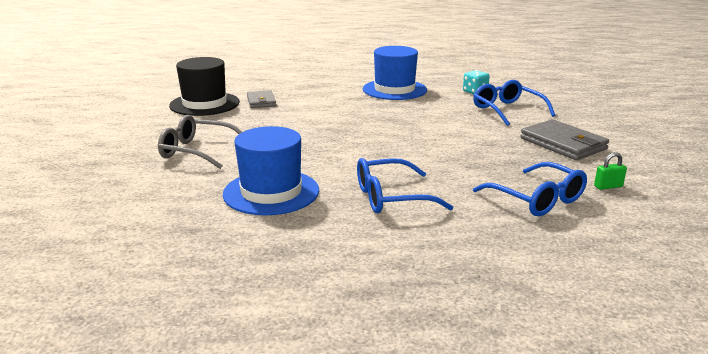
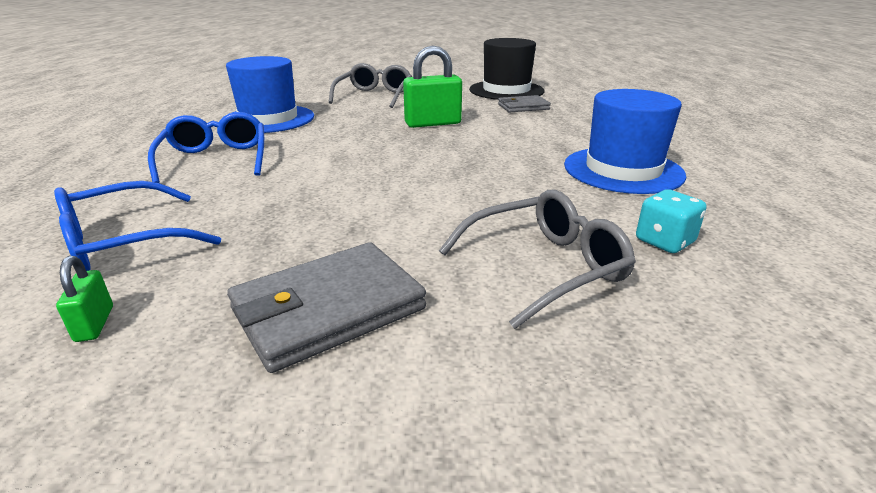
camera: 90 degrees right, 5 degrees up
(300, 128) = (433, 123): none -> green padlock
(507, 110) = (544, 267): blue glasses -> grey glasses

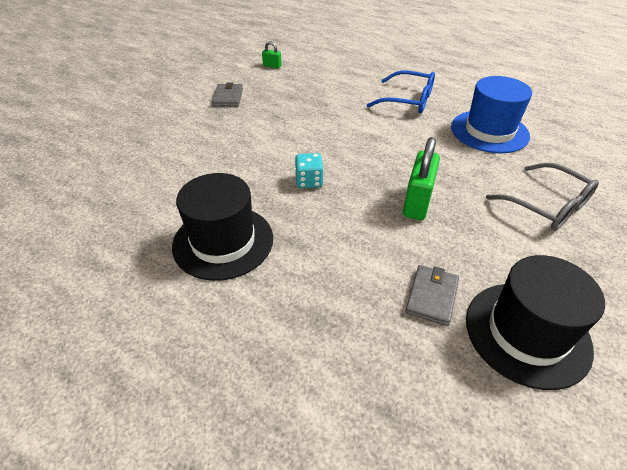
camera: 125 degrees right, 15 degrees up
(124, 242) = (324, 72): blue glasses -> none
(328, 309) = (228, 97): grey wallet -> grey wallet, size x0.61
(544, 267) = (186, 146): grey glasses -> none
(623, 170) = (223, 241): blue hat -> black hat
(664, 241) = (150, 190): turquoise dice -> turquoise dice (309, 181)

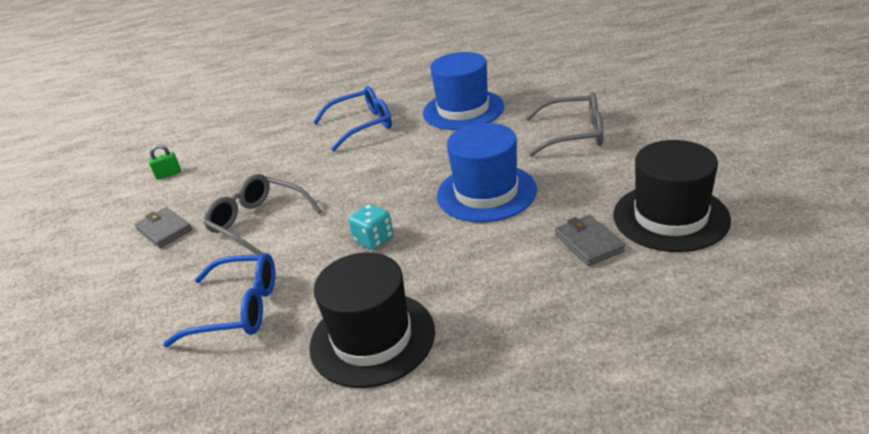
camera: 40 degrees left, 10 degrees down
(195, 168) = (238, 309): none -> blue glasses
(271, 125) = (258, 222): none -> grey glasses
(417, 202) = (486, 192): green padlock -> blue hat

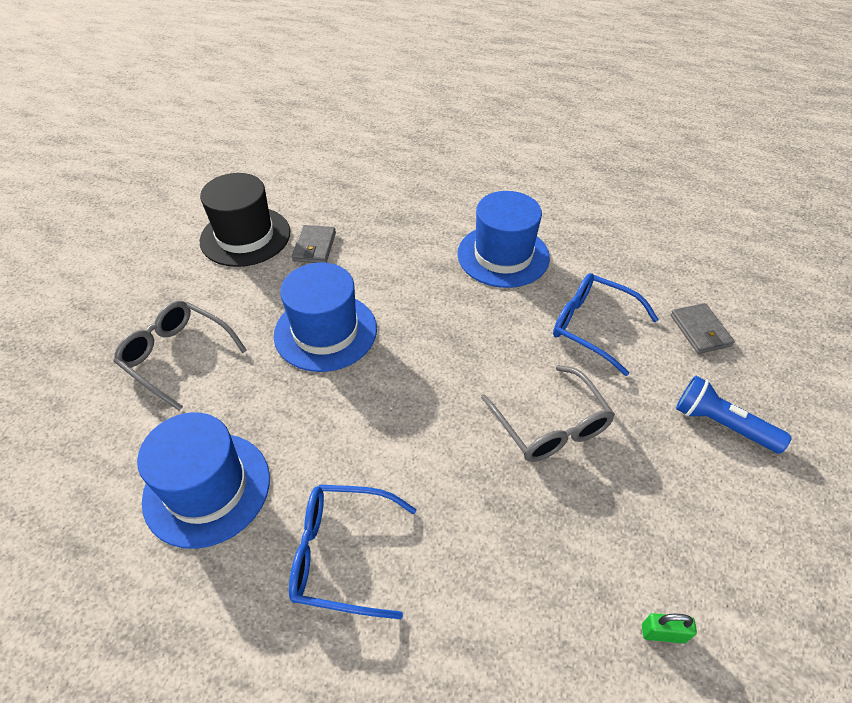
camera: 155 degrees left, 15 degrees up
(109, 284) = (721, 424): none -> blue flashlight
(164, 230) = (664, 482): grey wallet -> grey wallet (700, 330)
(372, 338) = (503, 255): black hat -> blue hat
(374, 239) = (453, 335): turquoise dice -> none

